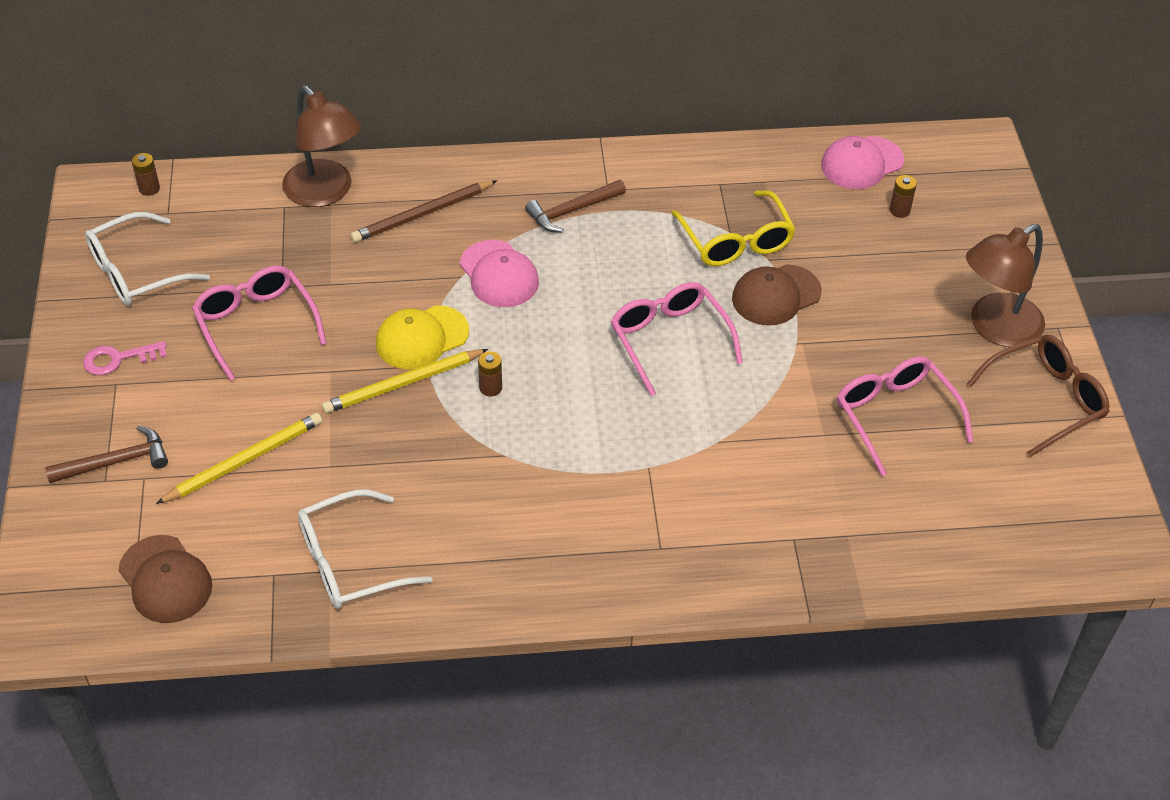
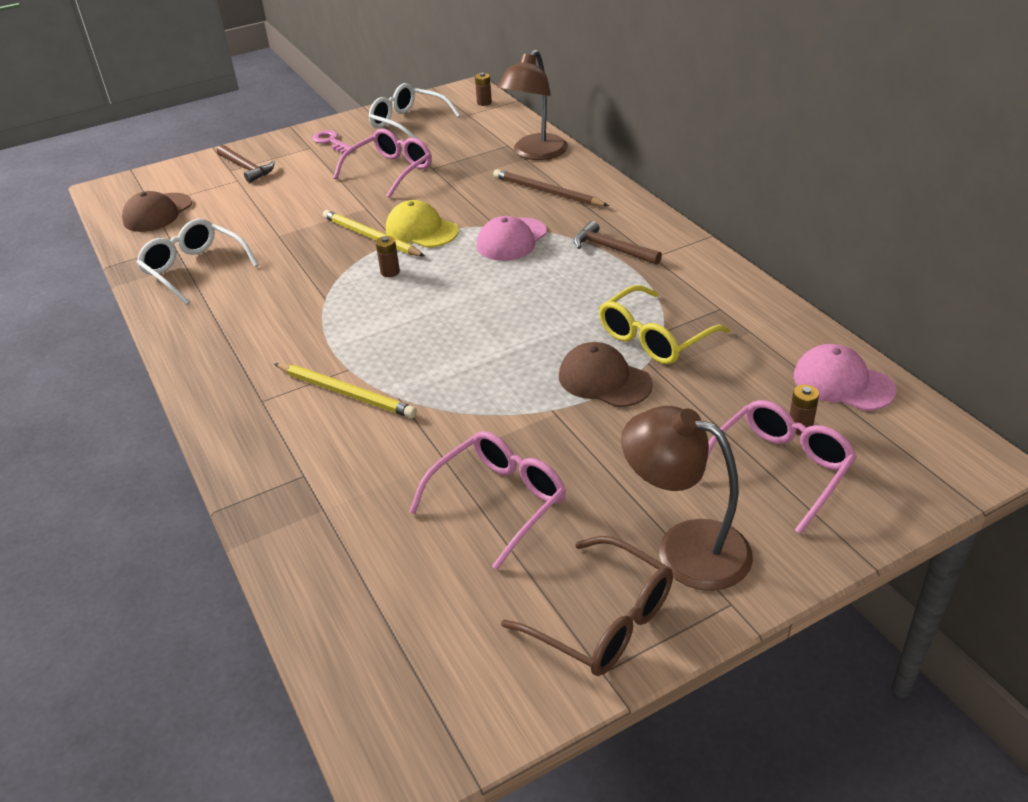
camera: 70 degrees right, 10 degrees down
(244, 460) = (268, 205): yellow pencil -> yellow pencil (346, 393)
(669, 340) = (501, 337): pink glasses -> pink glasses (780, 469)

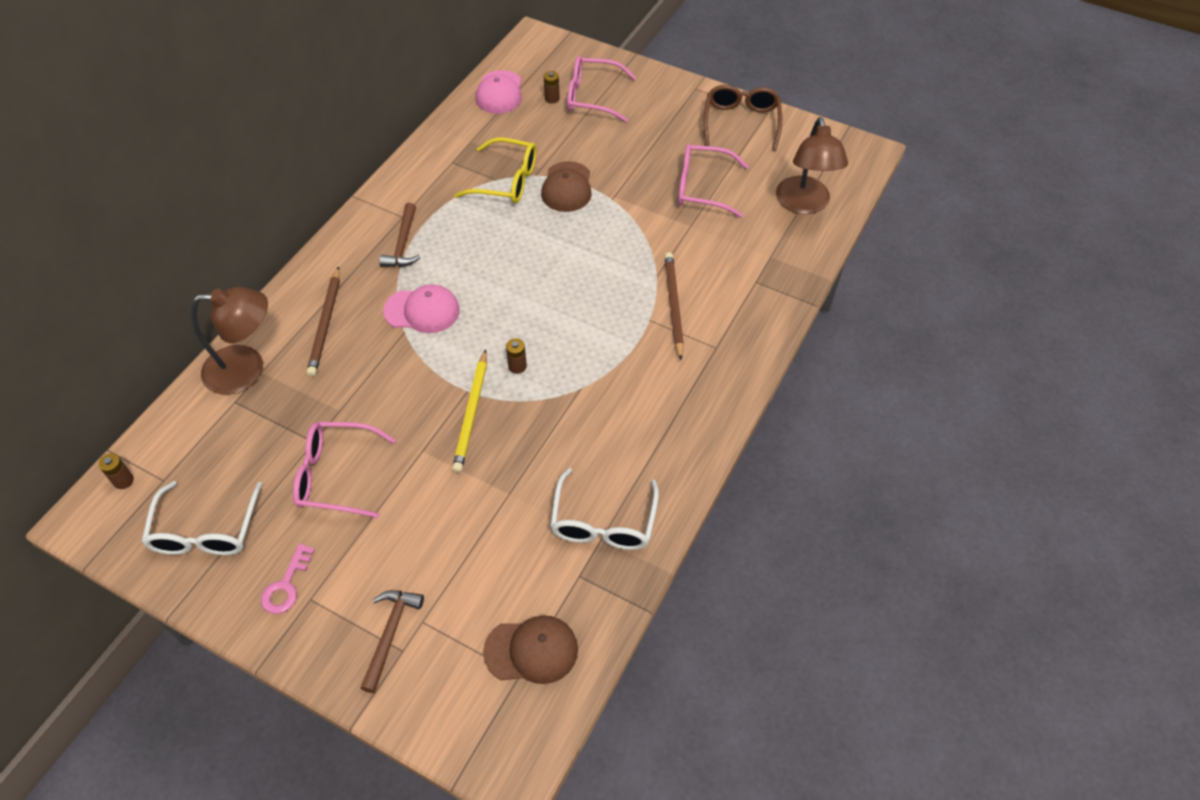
camera: 125 degrees left, 15 degrees up
(346, 393) = (673, 305): yellow pencil -> brown pencil
(421, 230) = (439, 382): yellow cap -> none
(685, 547) = (674, 112): brown lamp -> brown lamp (804, 204)

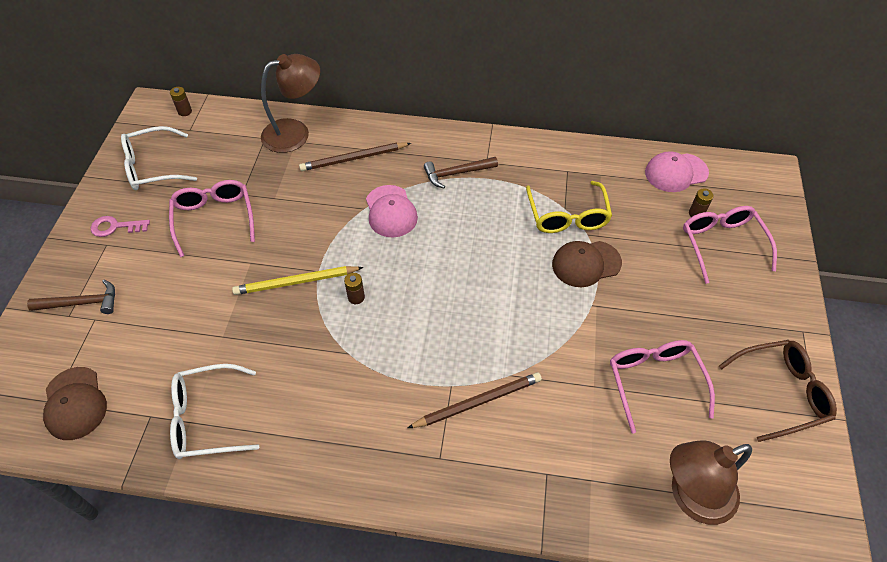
camera: 70 degrees right, 0 degrees up
(247, 369) = (295, 133): brown lamp -> brown lamp turned 90 degrees counterclockwise

